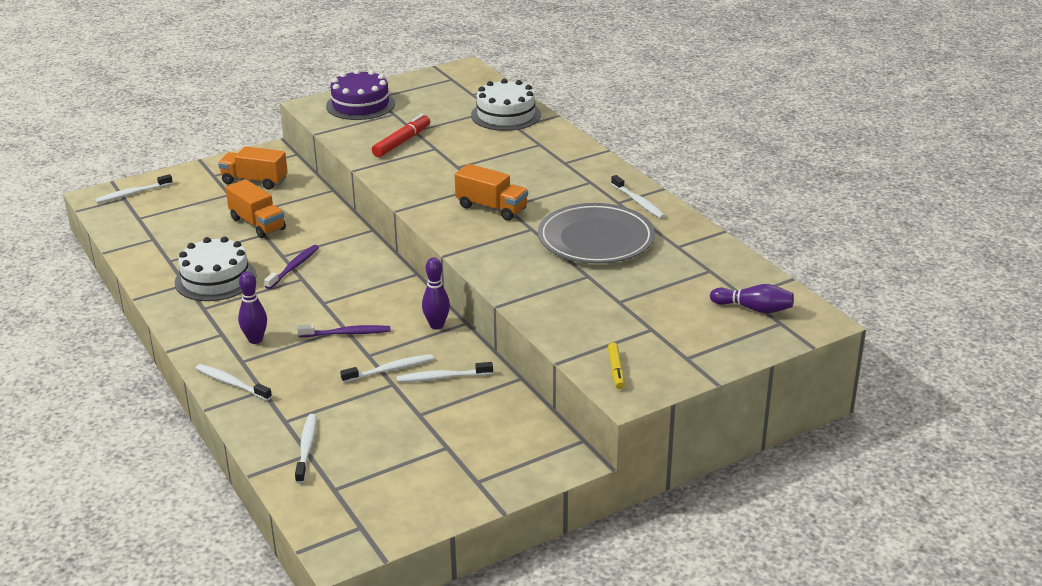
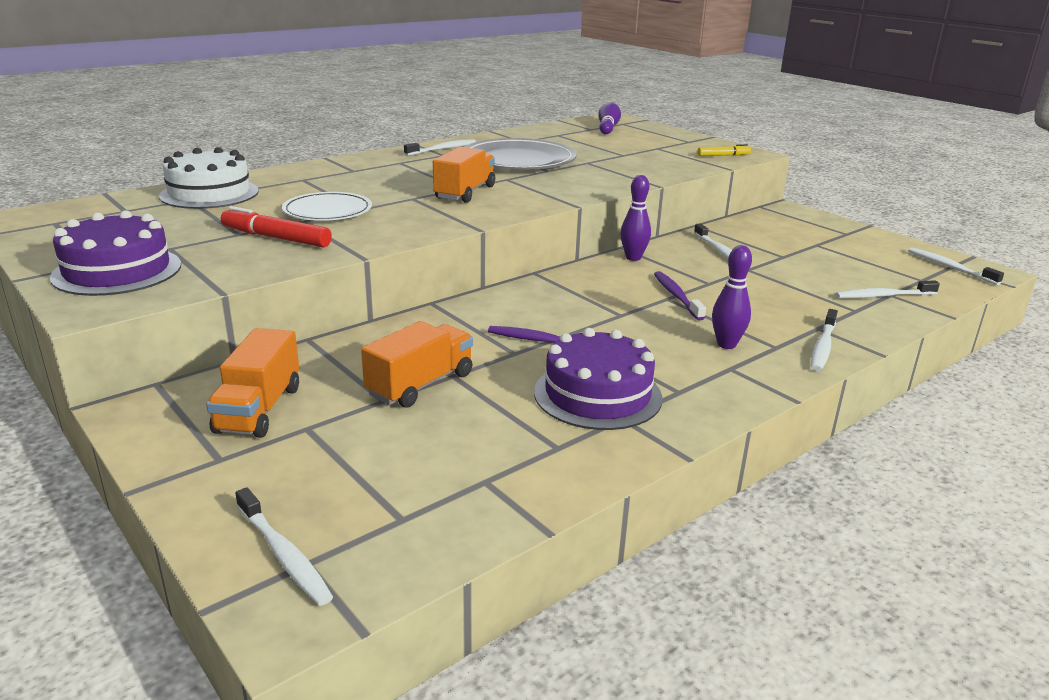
camera: 100 degrees left, 5 degrees down
(215, 279) = (597, 394): white cake -> purple cake
(390, 370) = (726, 272): white toothbrush -> white toothbrush (949, 267)
(455, 156) = (327, 211): none -> white plate

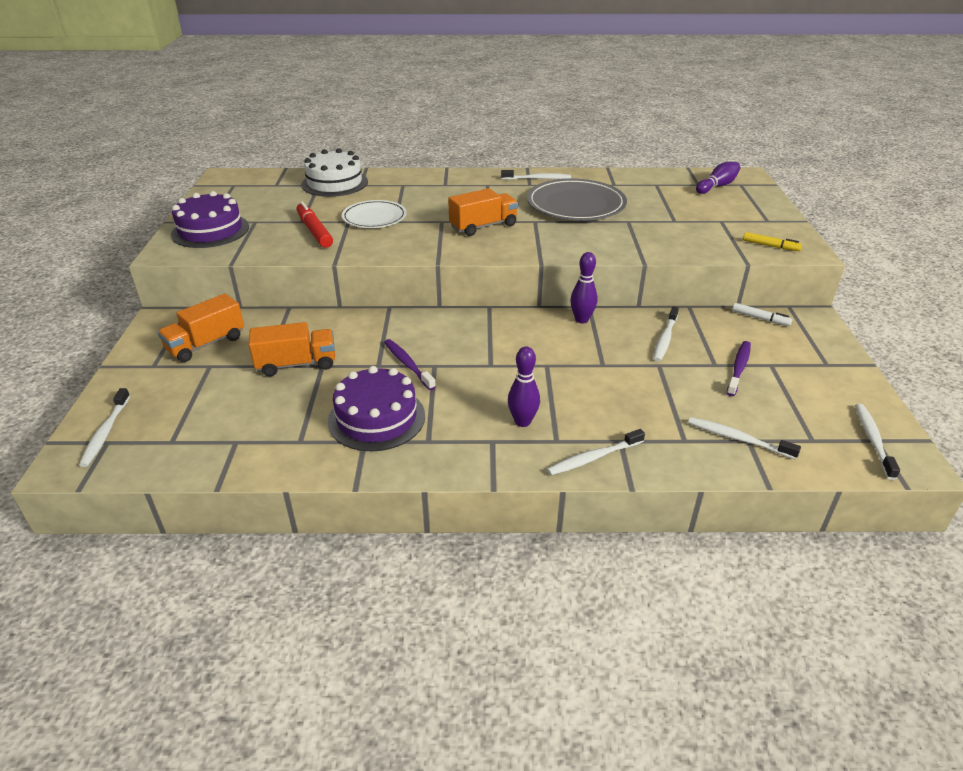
camera: 40 degrees right, 10 degrees up
(676, 296) = (556, 366): purple toothbrush -> purple toothbrush (738, 368)
(757, 219) = (760, 318): none -> white marker

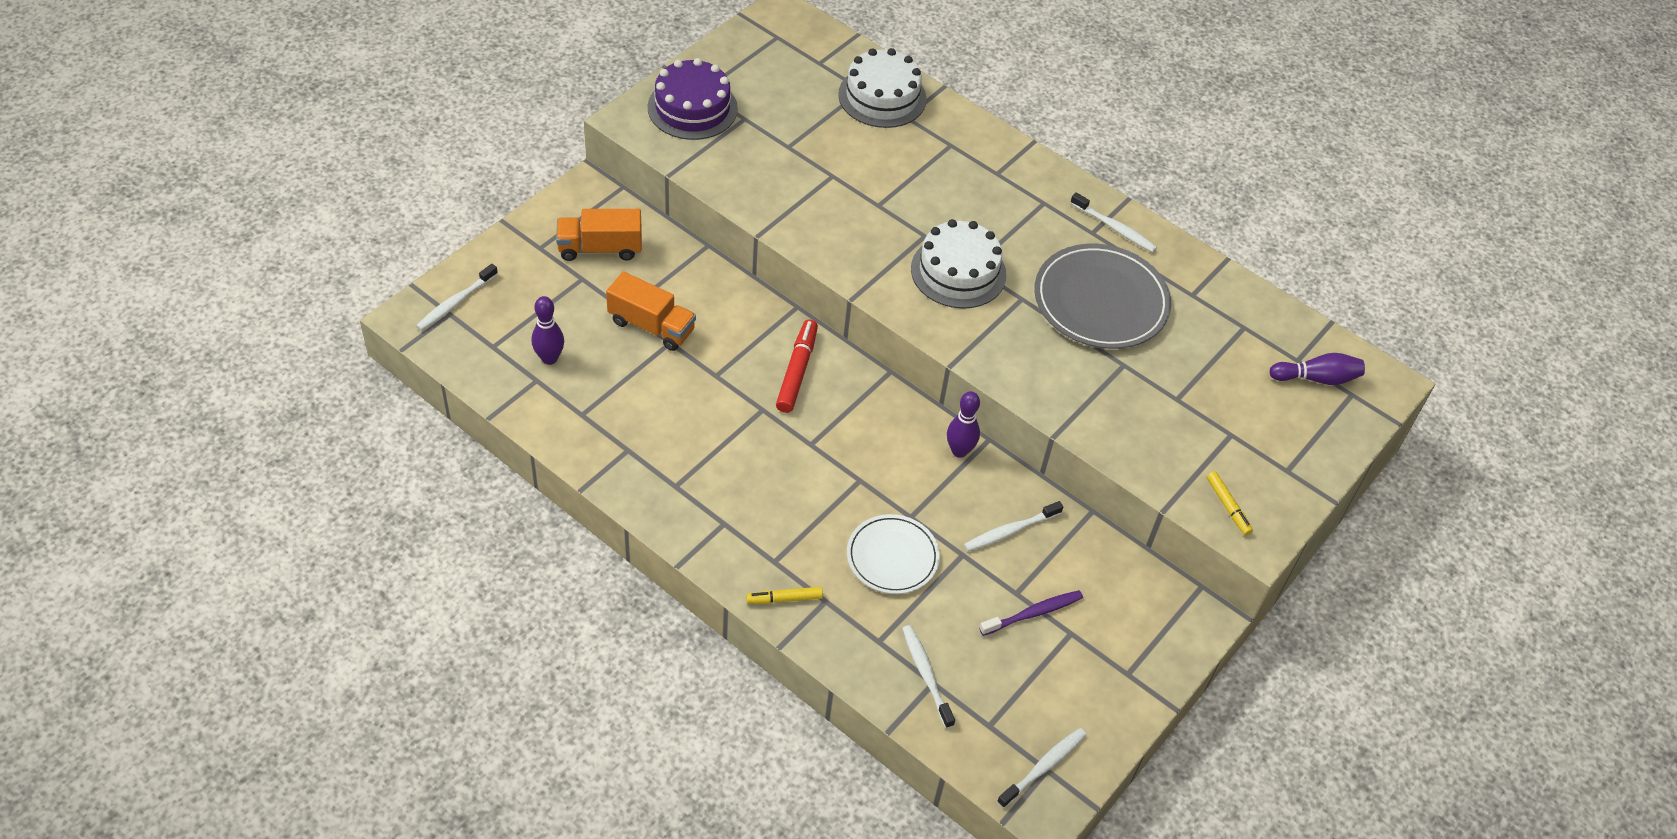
camera: 35 degrees right, 15 degrees up
(314, 231) = (786, 171): red marker -> red marker (797, 371)
(374, 217) = (864, 185): white plate -> white plate (892, 557)
(377, 418) = (659, 433): purple cake -> none
(408, 364) = (741, 392): purple toothbrush -> none
(483, 226) = (958, 272): orange truck -> white cake
(522, 422) = (769, 523): purple bowling pin -> purple bowling pin (549, 358)
(593, 458) = (784, 599): white toothbrush -> yellow marker
(760, 318) = (1144, 578): white marker -> none

